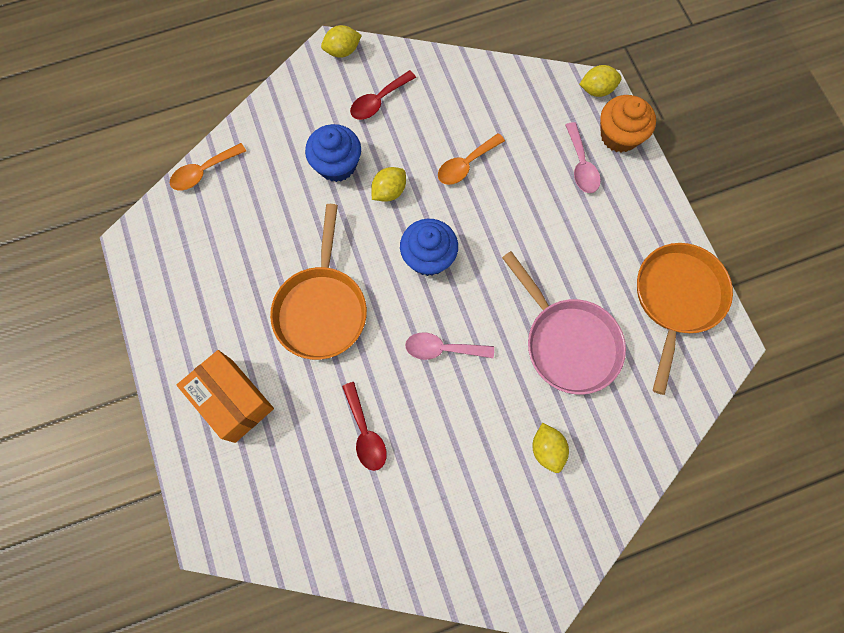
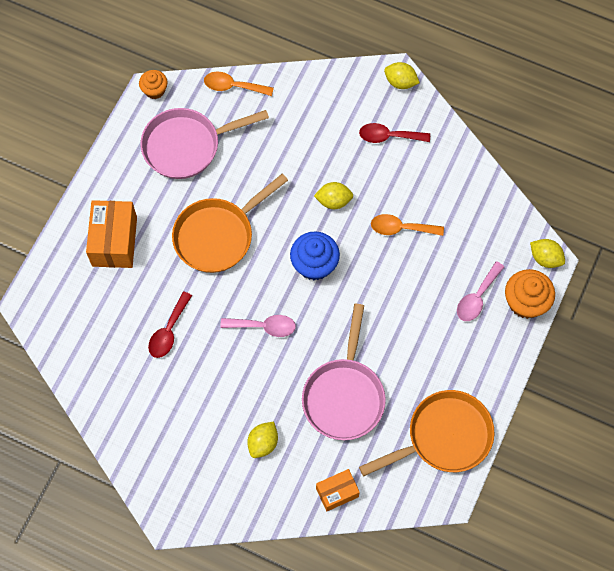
camera: 45 degrees right, 5 degrees down
(134, 235) = (154, 90): none -> orange cupcake
(214, 257) = (187, 146): none -> pink pan
(337, 165) = (318, 154): blue cupcake -> none
(442, 349) = (264, 326): pink spoon -> pink spoon turned 135 degrees clockwise
(648, 429) = (337, 492): none -> orange box

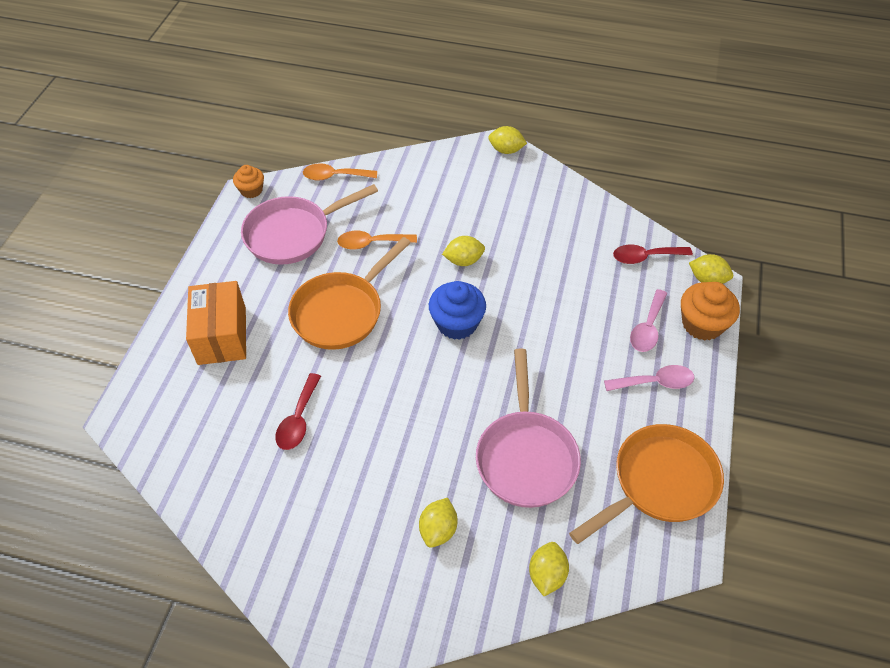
camera: 10 degrees left, 15 degrees down
(264, 326) = (412, 396): pink spoon -> pink spoon (655, 382)
(337, 492) = (547, 575): orange box -> yellow lemon
(388, 136) = (507, 196): red spoon -> red spoon (645, 257)
(401, 228) = (543, 275): orange spoon -> orange spoon (371, 243)

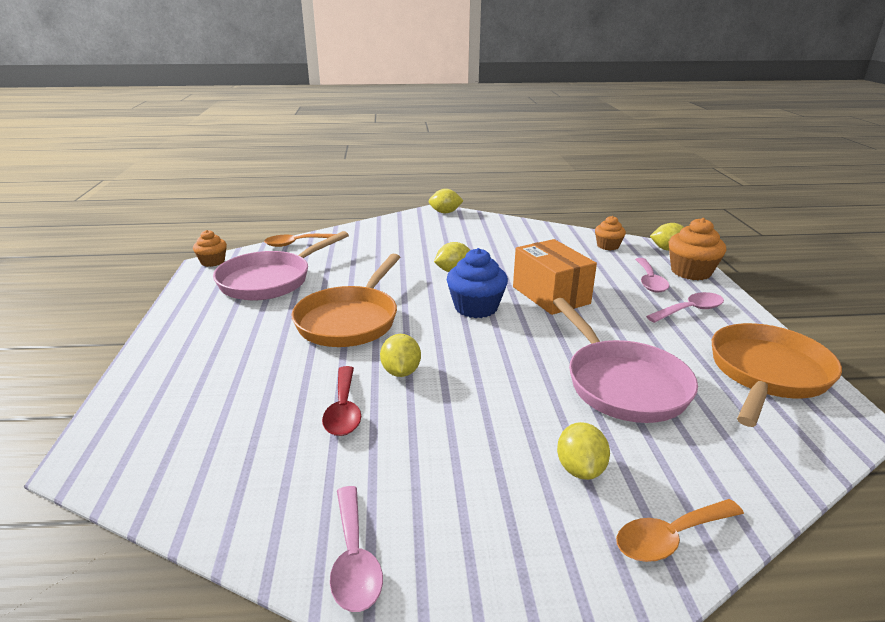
camera: 20 degrees left, 25 degrees down
(222, 335) = (215, 361): orange box -> orange box (550, 295)
(259, 552) = (354, 559): none -> pink spoon
(371, 243) = (356, 274): orange spoon -> orange spoon (670, 537)
(547, 575) = (738, 477): yellow lemon -> yellow lemon (401, 372)
(645, 257) = (608, 246): red spoon -> orange cupcake

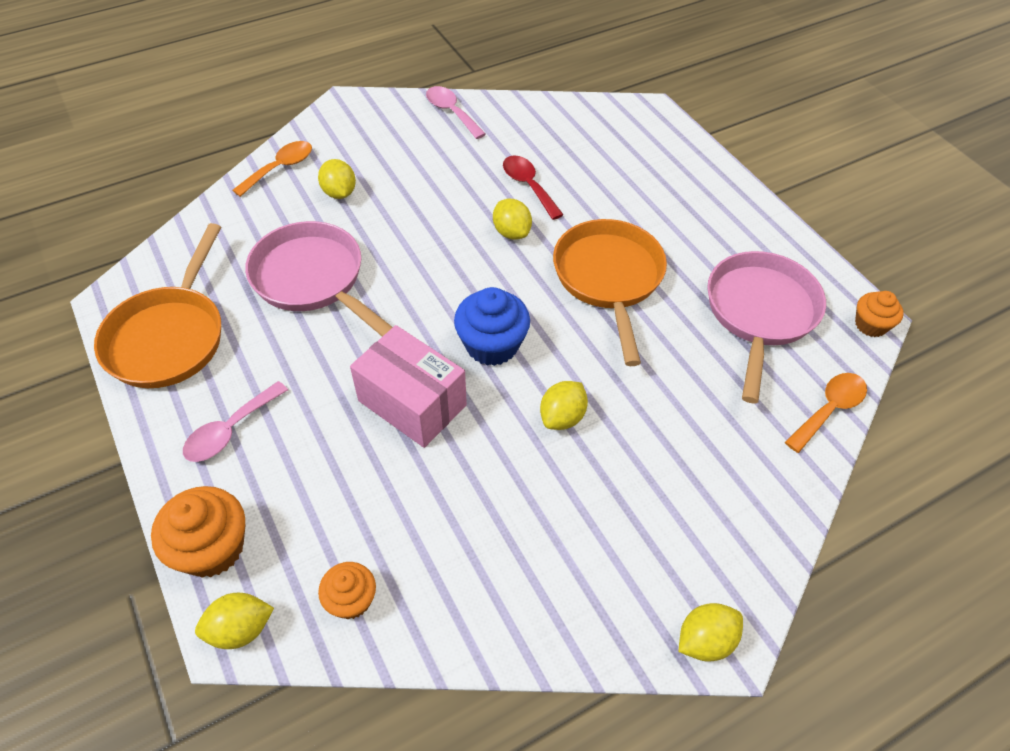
camera: 155 degrees right, 25 degrees up
(550, 295) = (412, 402): orange box -> pink box
(649, 281) = (279, 491): pink spoon -> none

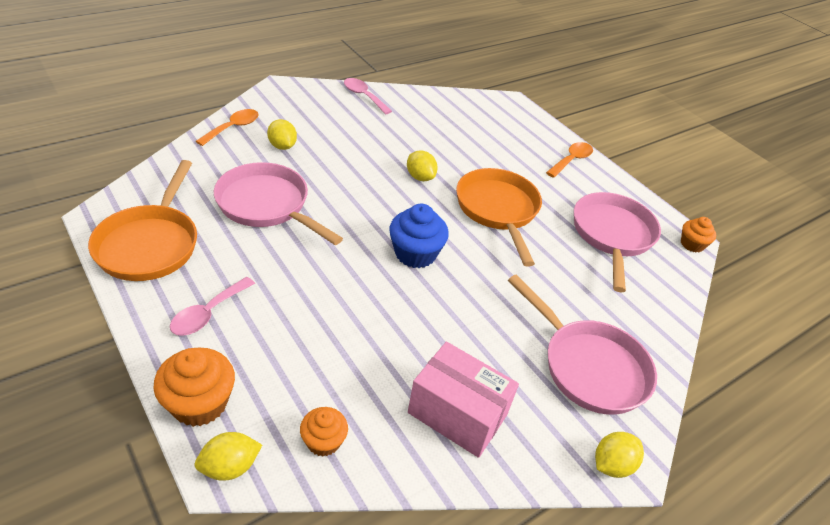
camera: 10 degrees left, 10 degrees down
(412, 402) = (357, 294): pink box -> pink box (457, 413)
(528, 186) = (428, 147): red spoon -> none
(562, 417) = (477, 304): yellow lemon -> none
(696, 505) = (588, 366): none -> pink pan
(829, 409) = (673, 300): orange spoon -> orange spoon (571, 160)

